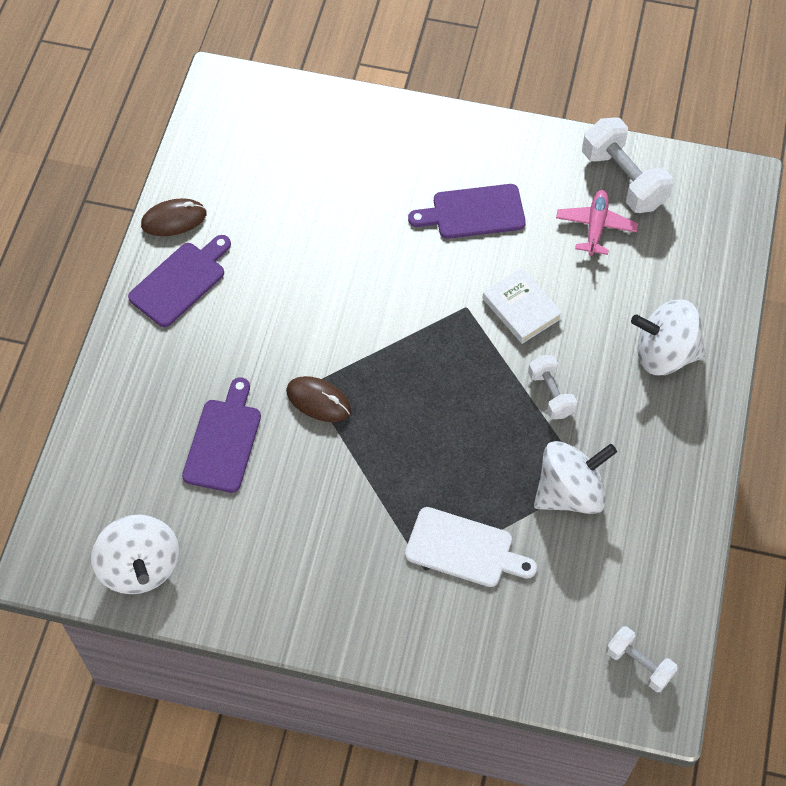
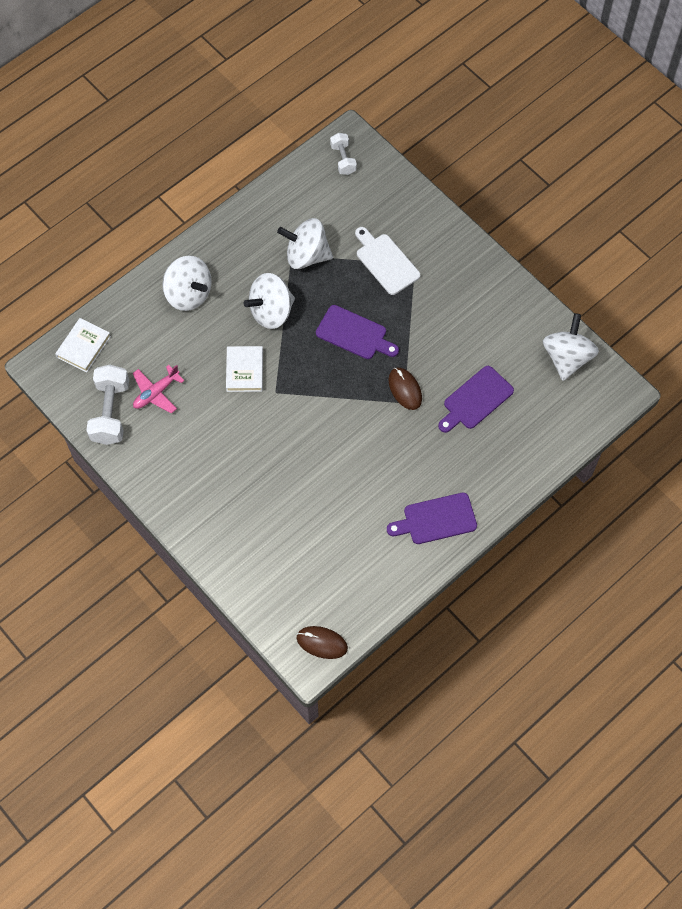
camera: 145 degrees left, 5 degrees up
(174, 220) = (412, 568): brown mouse -> brown mouse (322, 643)
(473, 212) = (220, 450): purple cutting board -> purple cutting board (354, 334)
(551, 394) = (271, 312): white dumbbell -> white spinning top
(719, 225) = (83, 347): none -> white book

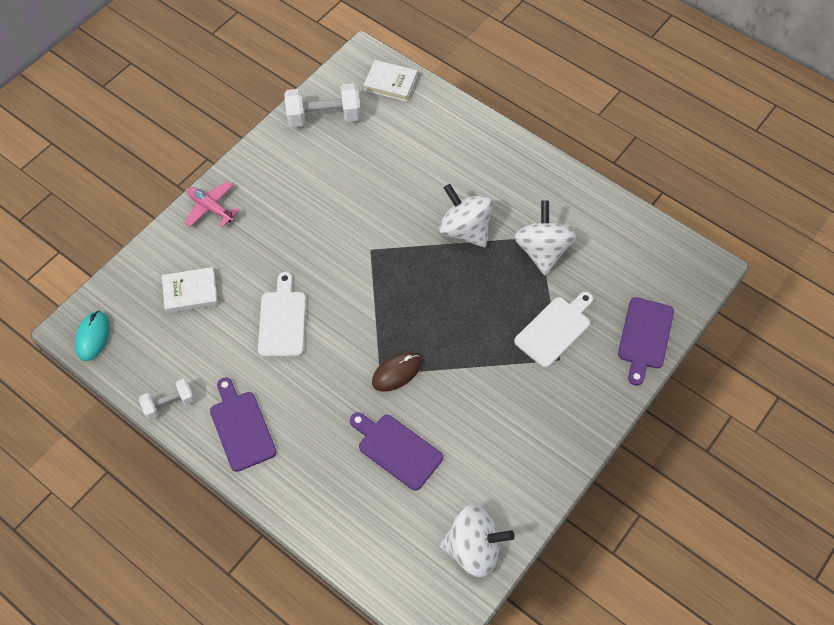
camera: 80 degrees right, 5 degrees down
(156, 393) = (351, 148): pink plane -> pink plane (211, 208)
(188, 294) = (468, 155): white spinning top -> none
(244, 370) = (390, 218): white book -> white book (190, 292)
(322, 643) = (93, 337): brown mouse -> turquoise mouse
(336, 475) = (282, 320): none -> white cutting board
(343, 159) = (677, 266): white dumbbell -> white dumbbell (169, 404)
(354, 334) = (456, 312): purple cutting board -> purple cutting board (645, 336)

